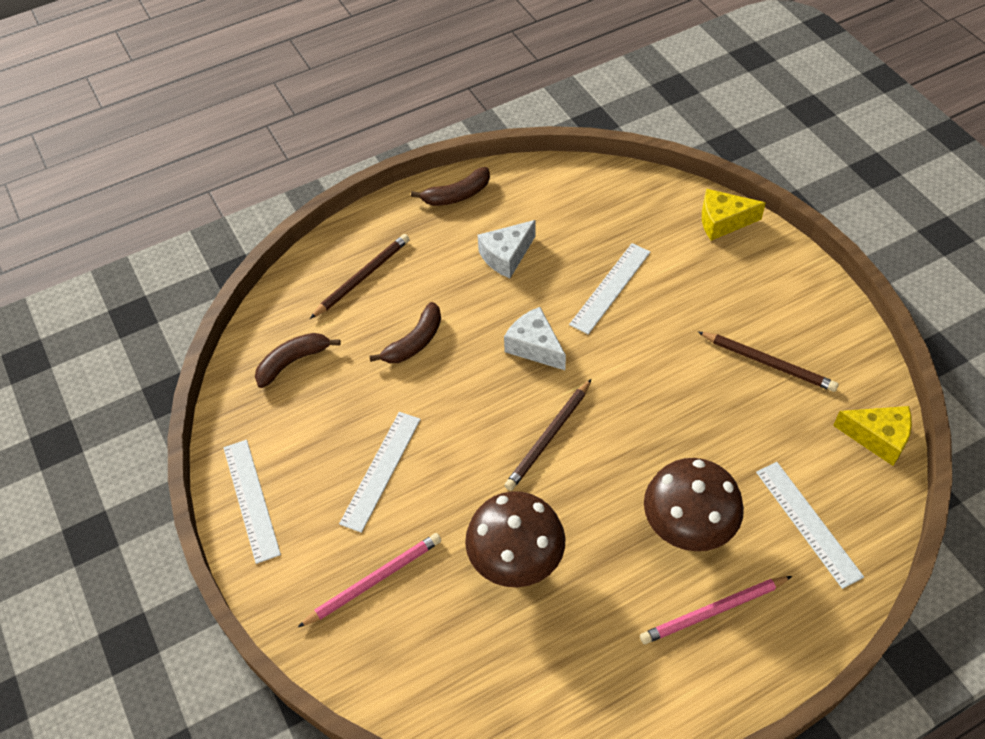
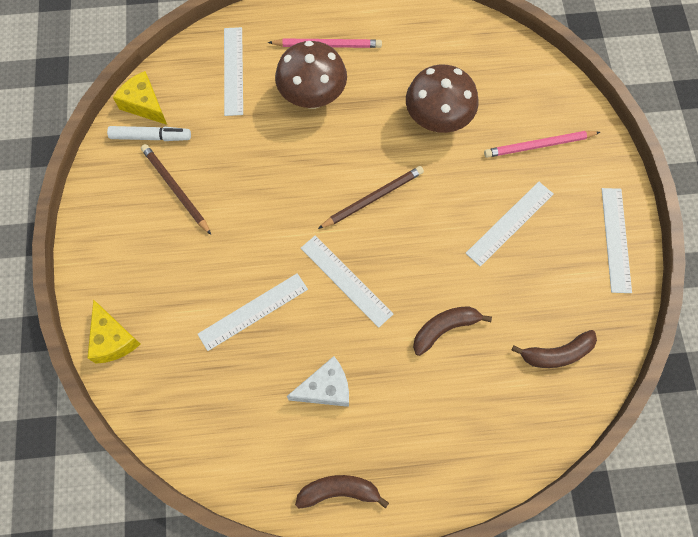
camera: 160 degrees left, 15 degrees up
(362, 277) = (468, 423): brown pencil -> none
(535, 346) = (346, 280): white cheese -> white ruler
(723, 221) = (113, 339): yellow cheese -> yellow cheese turned 45 degrees clockwise
(839, 405) = (151, 137): none -> white marker

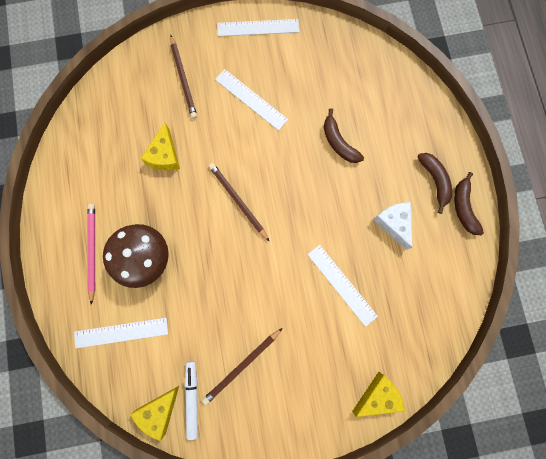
camera: 95 degrees left, 10 degrees up
(346, 280) = (309, 216): white ruler -> none
(437, 120) = (165, 155): brown mushroom -> yellow cheese
(538, 145) = (183, 79): pink pencil -> brown pencil
(557, 354) = (348, 67): brown banana -> brown banana (434, 181)

